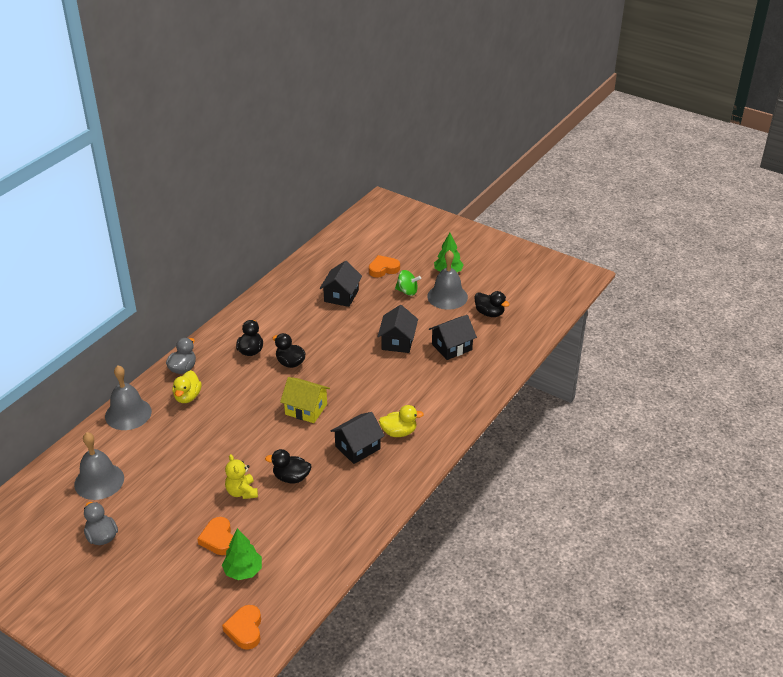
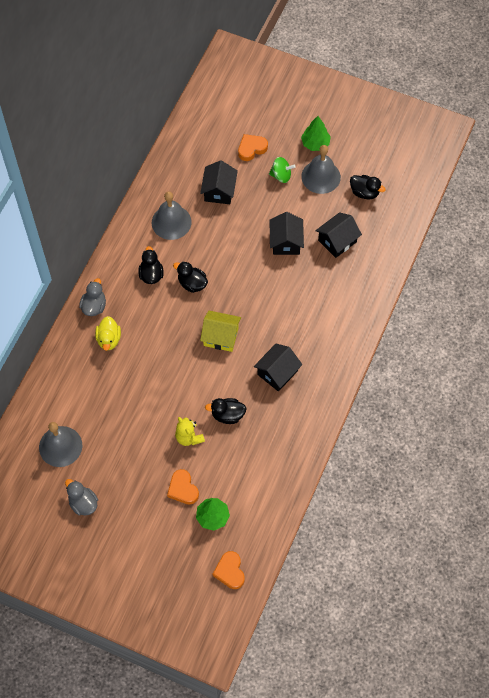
camera: 10 degrees left, 25 degrees up
(128, 413) = (60, 367): grey bell -> grey bell (171, 222)
(399, 432) = (310, 350): yellow duck -> none

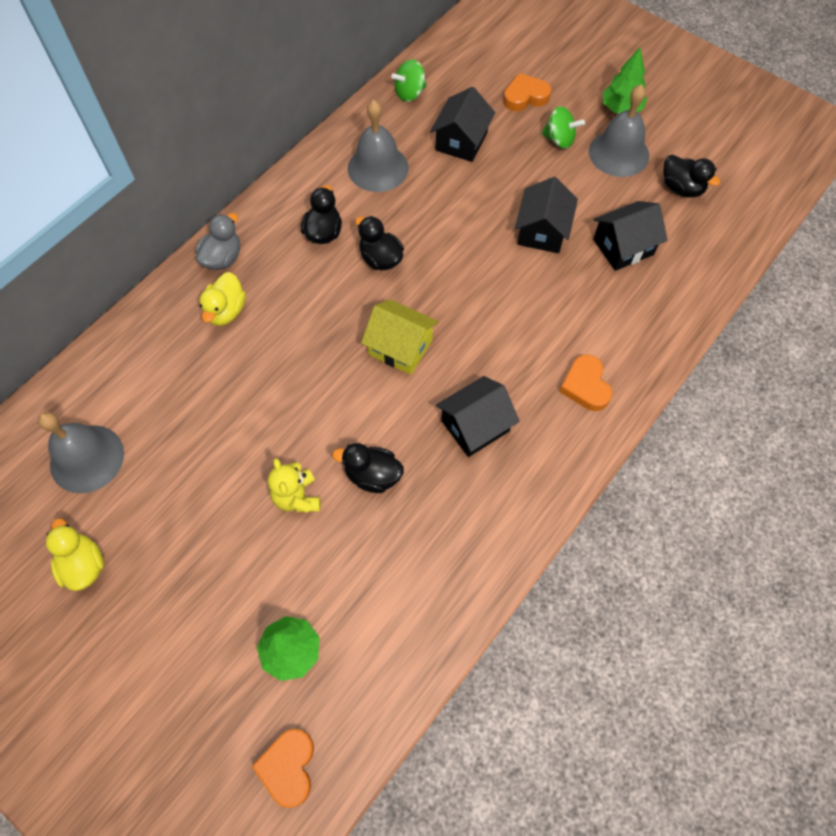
camera: 15 degrees right, 0 degrees up
(83, 503) = (84, 565): grey duck -> yellow duck
(175, 163) = (410, 93): none -> green spinning top
(183, 489) = (257, 585): orange heart -> orange heart (585, 386)

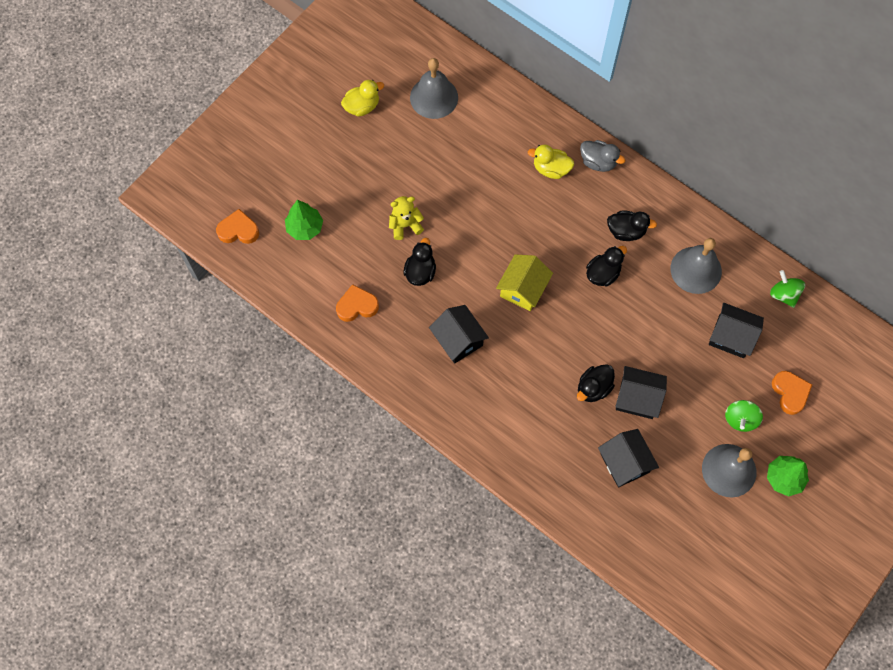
camera: 90 degrees right, 5 degrees up
(585, 386) = (492, 420): orange heart -> orange heart (357, 306)
(681, 188) = (692, 521): black duck -> black duck (593, 388)

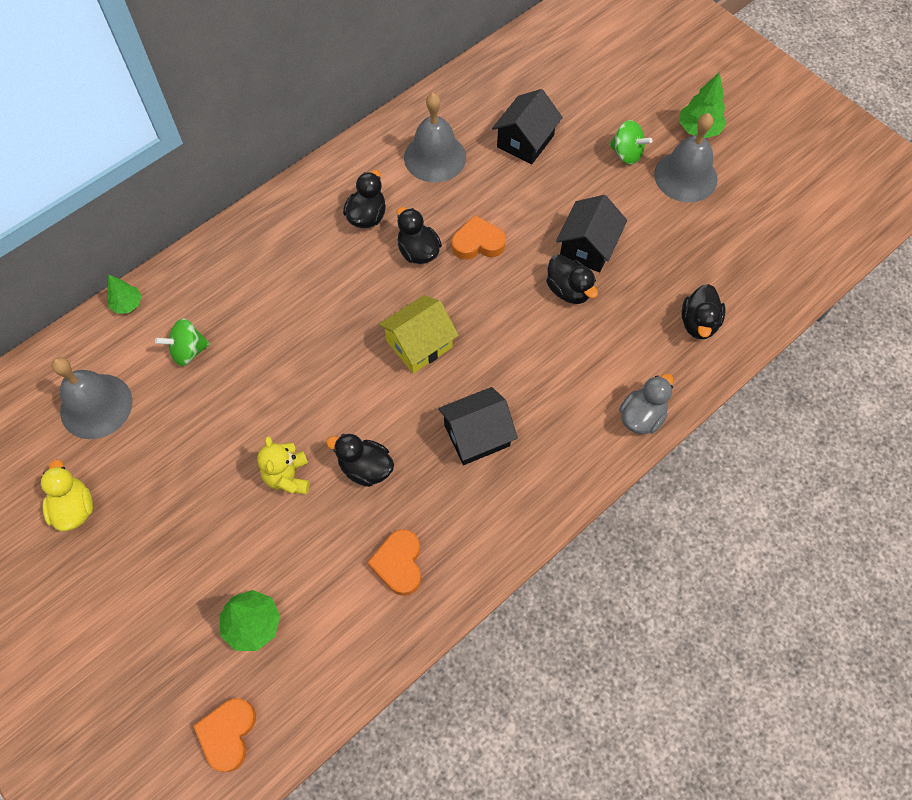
camera: 80 degrees left, 5 degrees down
(514, 93) = (127, 304): none -> green tree
(523, 289) = (419, 344): yellow house -> yellow house turned 75 degrees counterclockwise
(551, 169) = (256, 281): yellow duck -> none
(585, 490) = (698, 323): none -> black duck
(598, 162) = (263, 227): grey duck -> grey duck (641, 416)
(624, 463) = (667, 276): black house -> none
(783, 294) = (483, 84): green spinning top -> green spinning top (188, 351)
(790, 393) = (601, 103): orange heart -> orange heart (478, 243)

